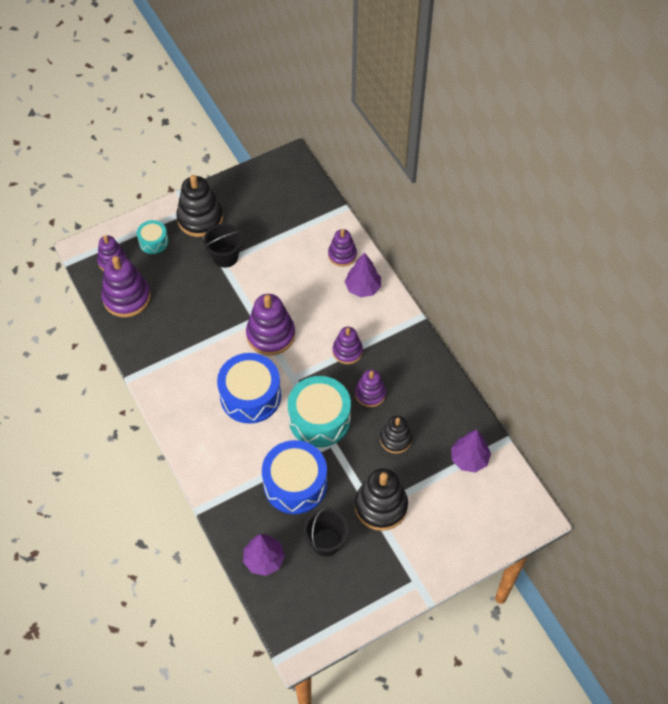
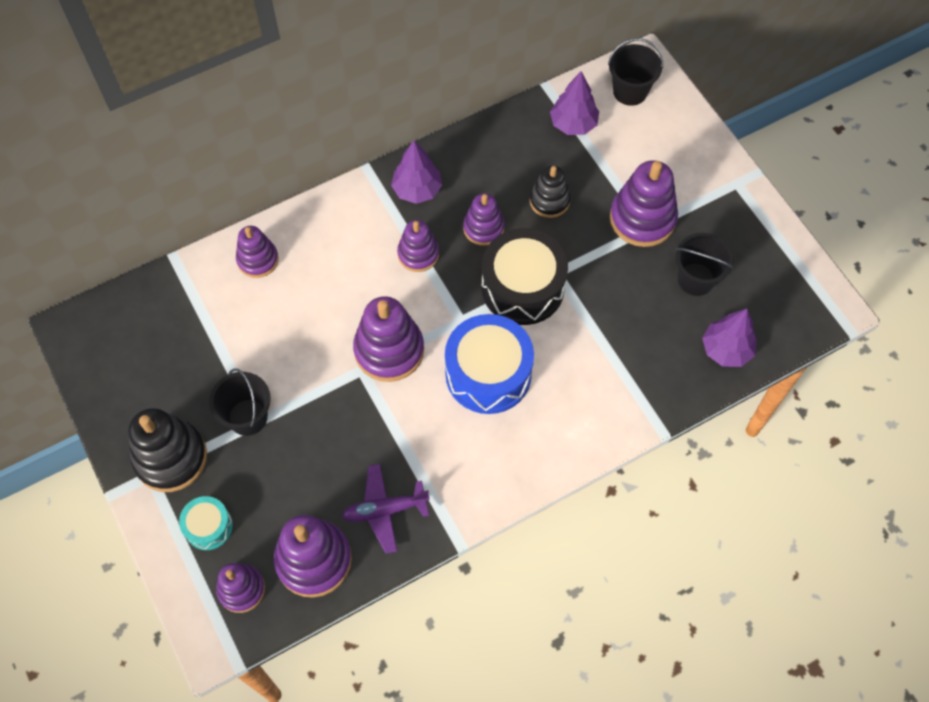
camera: 90 degrees left, 5 degrees up
(155, 335) = (385, 510): none -> purple plane
(295, 484) = (618, 315): blue drum -> none
(319, 419) = (522, 287): turquoise drum -> black drum
(363, 288) = (316, 234): purple tree -> purple tree (417, 190)
(381, 506) = (642, 218): black stacking toy -> purple stacking toy
(505, 504) = (630, 91): none -> black bucket

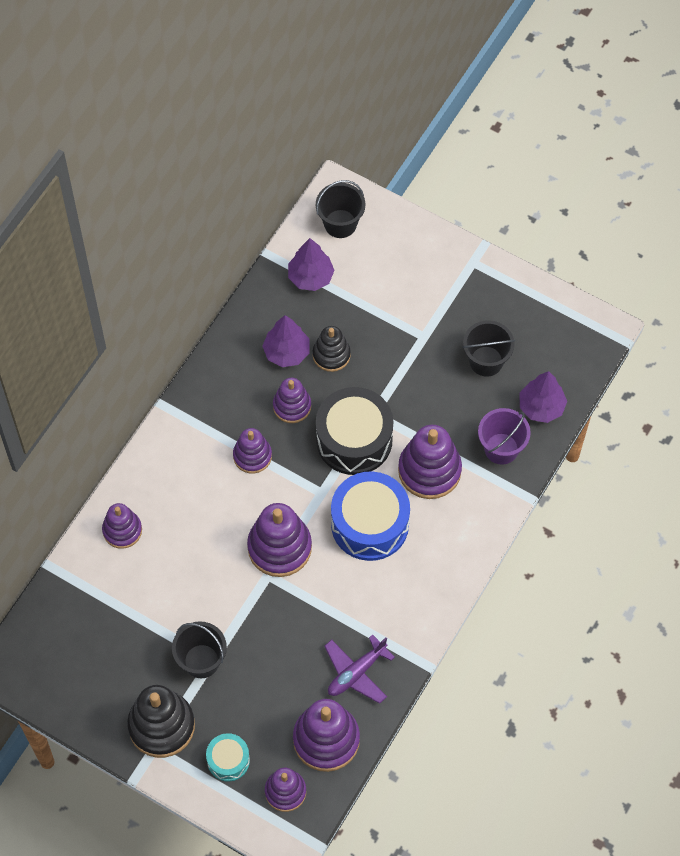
camera: 30 degrees left, 0 degrees up
(417, 190) = (216, 401): purple tree -> purple tree (286, 352)
(642, 218) = (415, 331): purple stacking toy -> purple stacking toy (429, 470)
(662, 369) = (501, 448): none -> purple bucket

